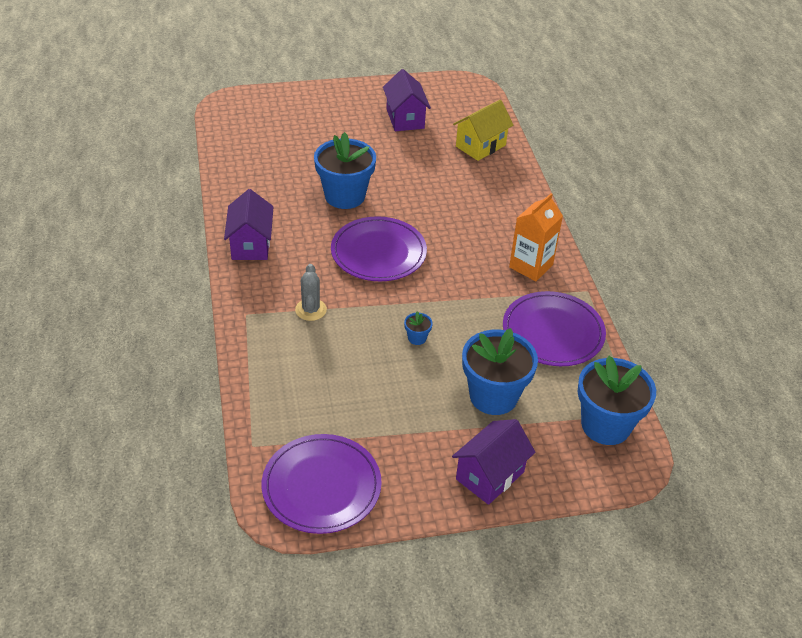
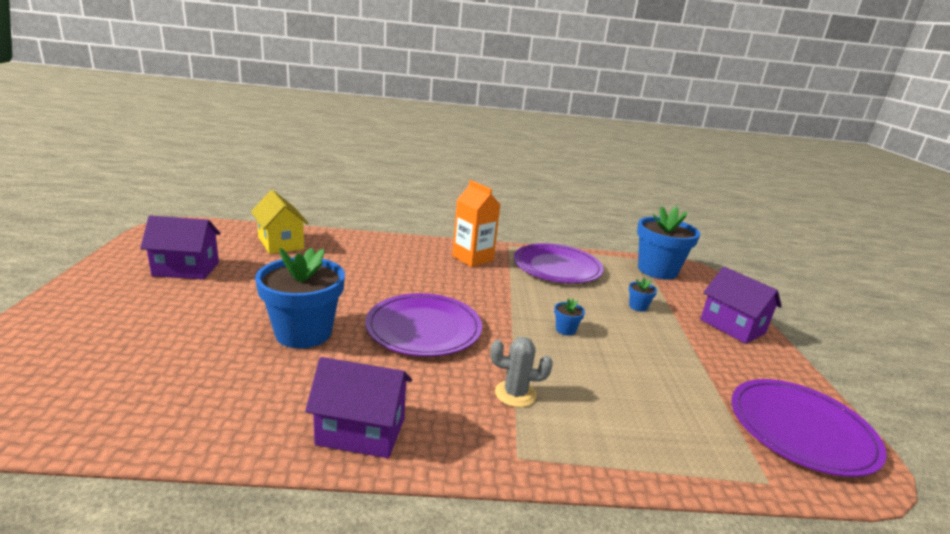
camera: 80 degrees left, 20 degrees down
(493, 396) = (638, 306): blue flower pot -> blue flower pot, size x0.40

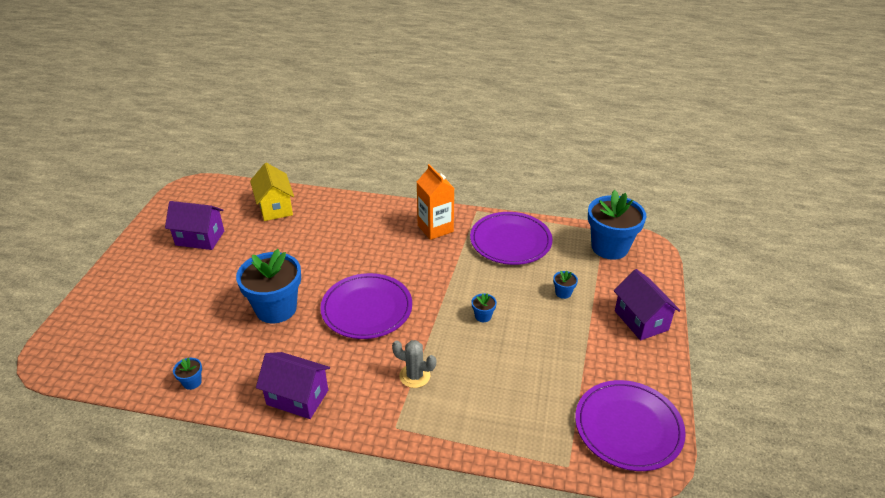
camera: 15 degrees right, 15 degrees up
(187, 425) = (192, 382): none -> blue flower pot

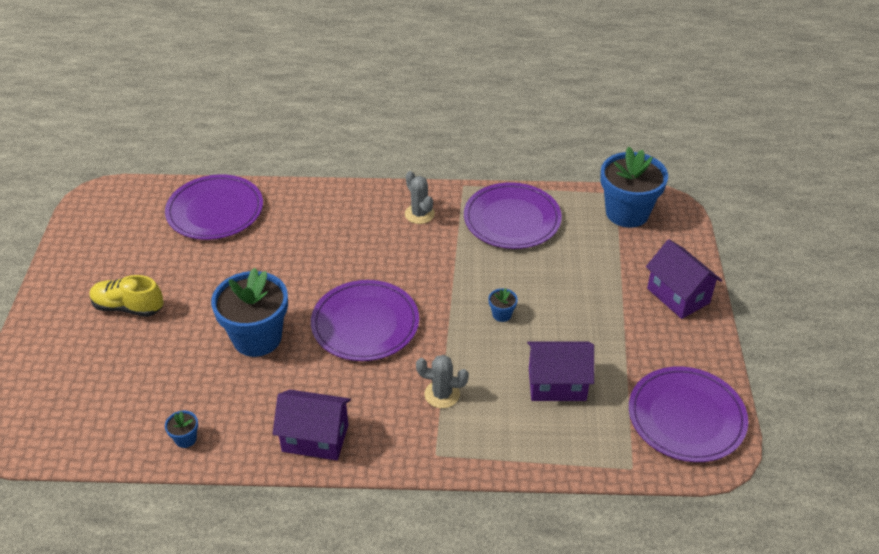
camera: 10 degrees left, 5 degrees up
(184, 271) = (128, 307): none -> yellow shoe
(200, 238) = (133, 262): purple house -> purple house (557, 384)
(275, 207) = (215, 210): yellow house -> purple plate
(435, 228) = (419, 214): orange carton -> grey cactus
(563, 293) = (586, 275): blue flower pot -> none

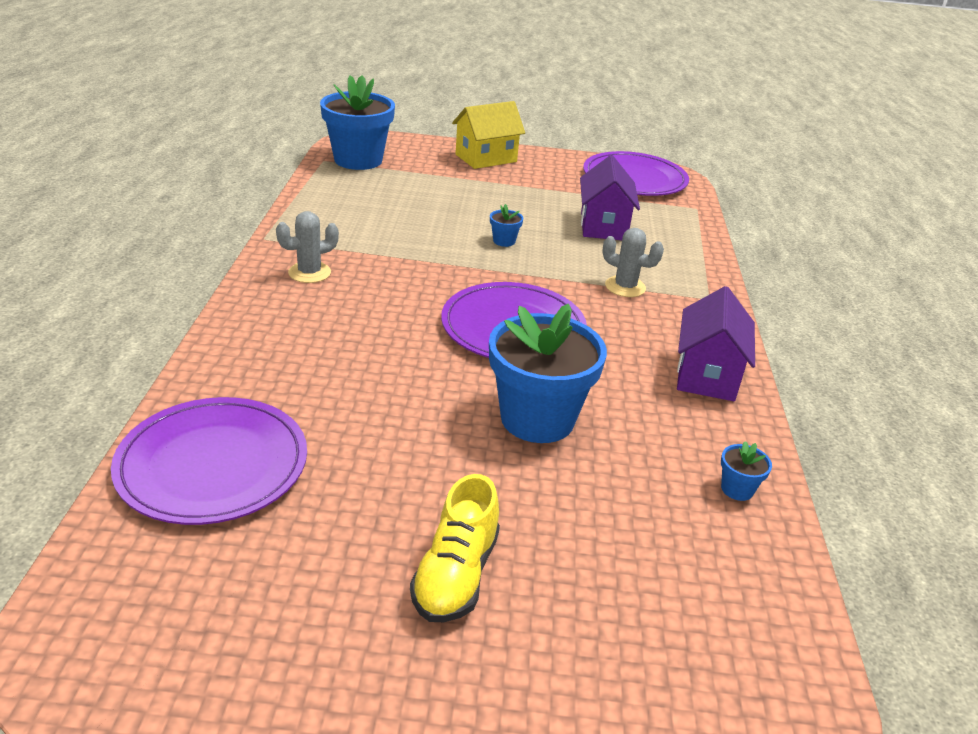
camera: 90 degrees left, 10 degrees down
(442, 394) = (625, 287): grey cactus -> grey cactus turned 75 degrees counterclockwise
(512, 219) = (344, 217): purple plate -> none
(678, 296) = (486, 158): purple house -> yellow house

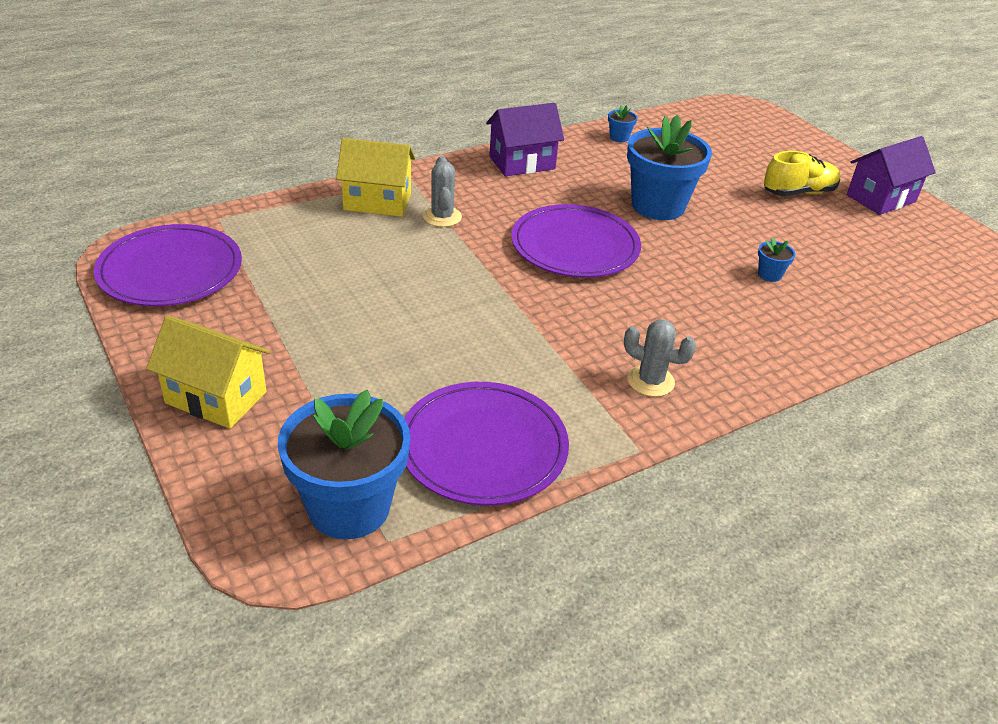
camera: 125 degrees left, 5 degrees up
(212, 465) = (875, 295): purple plate -> purple plate (483, 447)
(504, 241) = (438, 299): blue flower pot -> blue flower pot (769, 274)
(603, 226) = (330, 256): purple house -> purple house (881, 198)
(677, 269) = (377, 201): none -> yellow house

